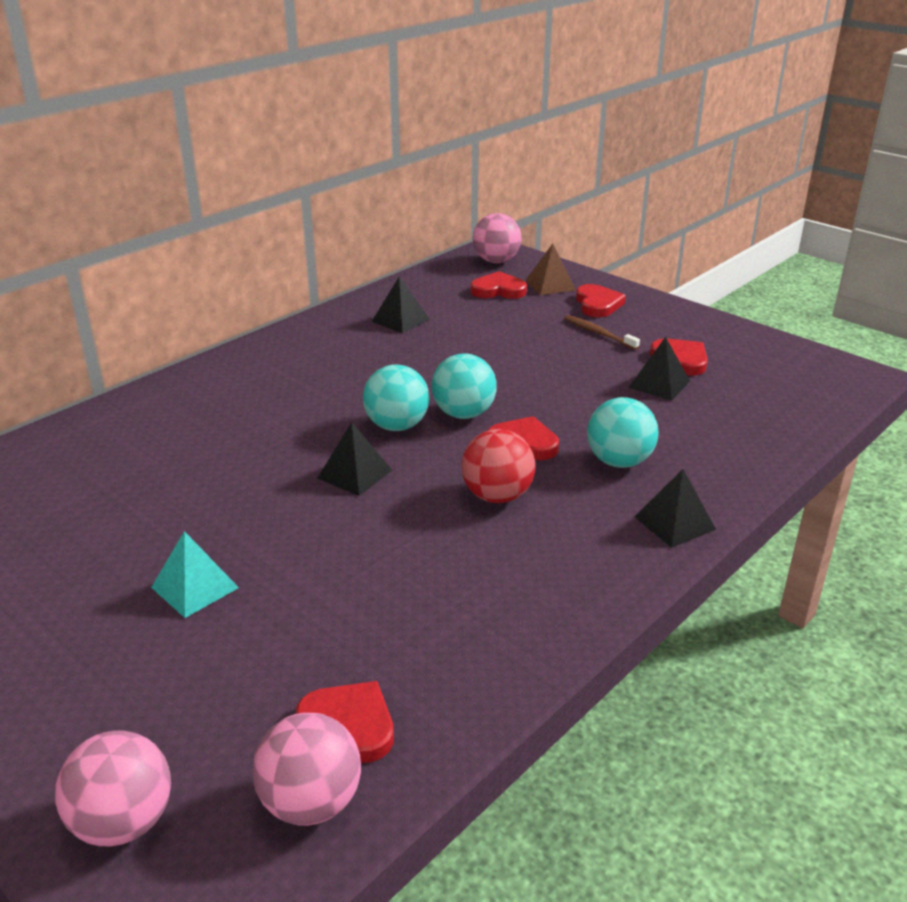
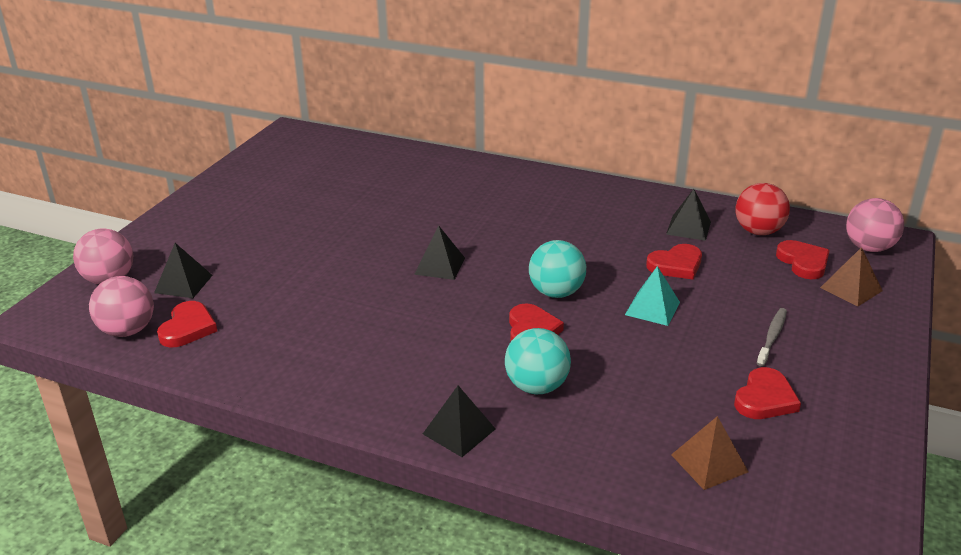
camera: 70 degrees right, 0 degrees up
(195, 587) = (290, 244): turquoise pyramid -> turquoise pyramid (652, 308)
(397, 426) = (516, 267): turquoise ball -> none
(497, 496) = (447, 333): red ball -> red ball (758, 231)
(597, 304) = (838, 325): red heart -> red heart (676, 265)
(598, 333) = (772, 336): brown toothbrush -> grey toothbrush
(659, 384) = (698, 391): black pyramid -> black pyramid (183, 284)
(755, 405) = (709, 463): none -> brown pyramid

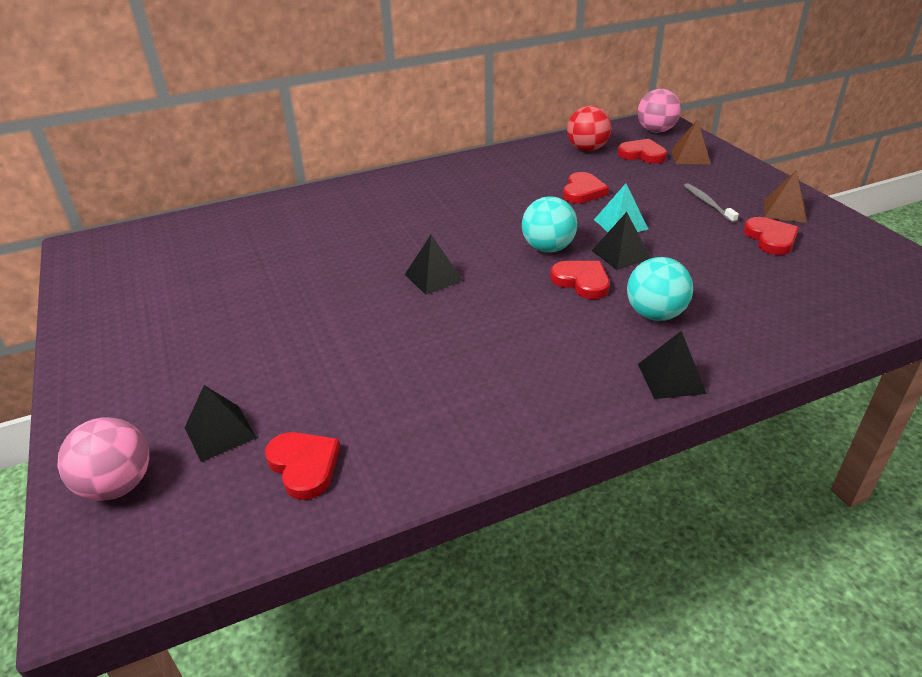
camera: 45 degrees left, 5 degrees up
(127, 330) = (240, 515): pink ball -> none
(688, 228) = (546, 166): black pyramid -> black pyramid (621, 254)
(709, 463) = (819, 292): brown pyramid -> brown pyramid (784, 211)

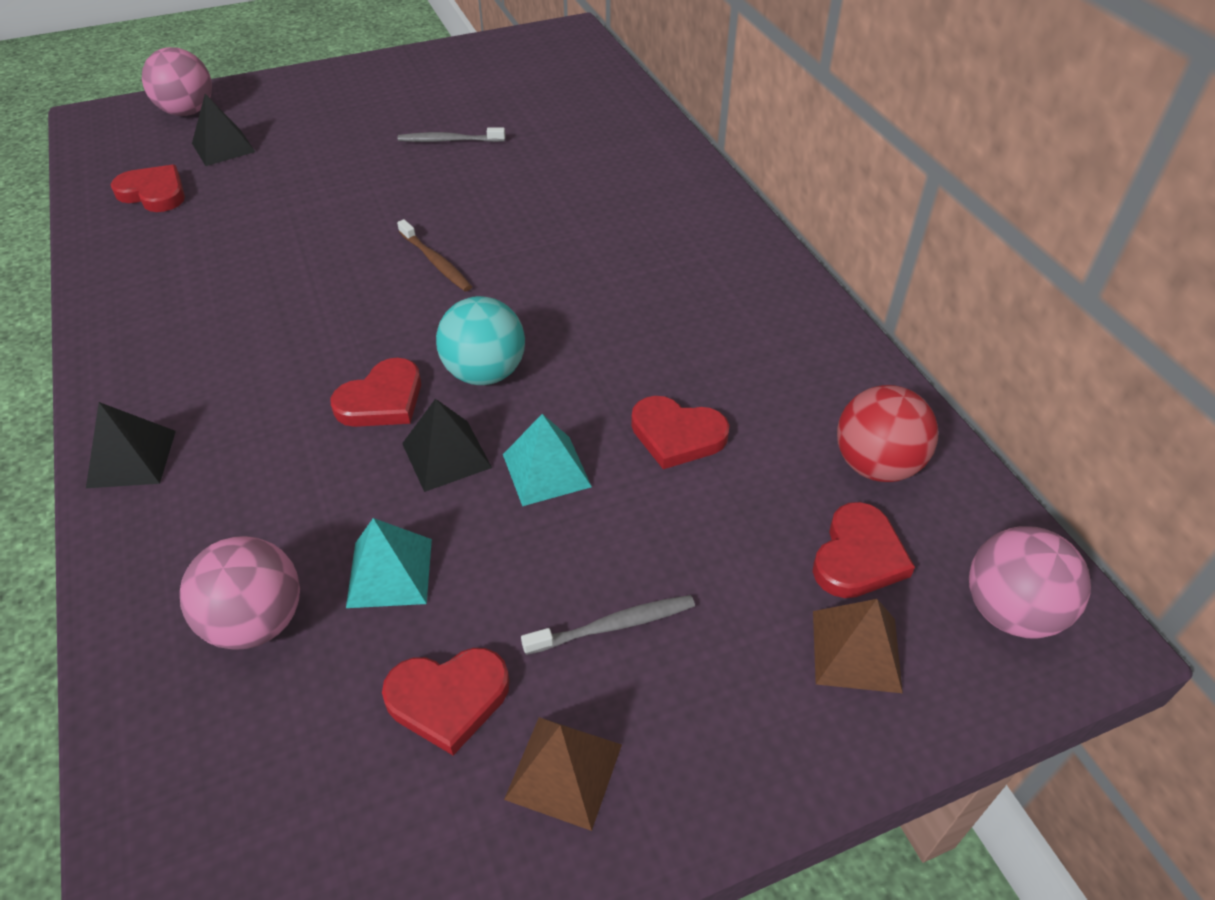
camera: 90 degrees right, 10 degrees up
(256, 290) = (448, 140): none -> grey toothbrush
(304, 466) = (154, 193): red heart -> red heart turned 120 degrees counterclockwise
(433, 277) = (436, 262): black pyramid -> brown toothbrush
(655, 314) = (272, 468): turquoise ball -> none
(710, 262) = (389, 572): none -> turquoise pyramid
(765, 299) = (256, 621): none -> pink ball

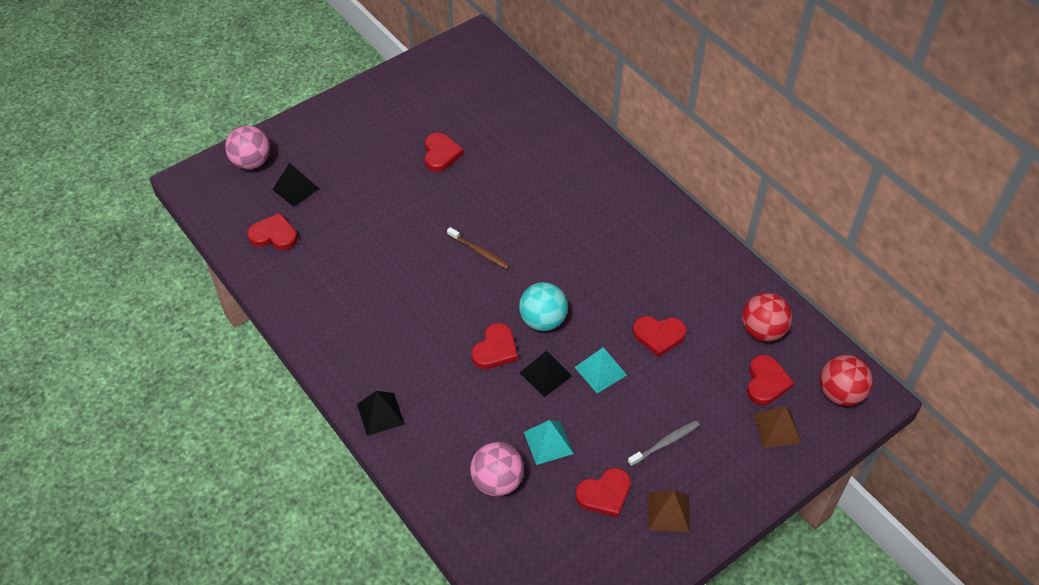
camera: 15 degrees left, 5 degrees up
(448, 140) = (441, 154): grey toothbrush -> red heart
(1010, 611) = (840, 393): pink ball -> red ball

